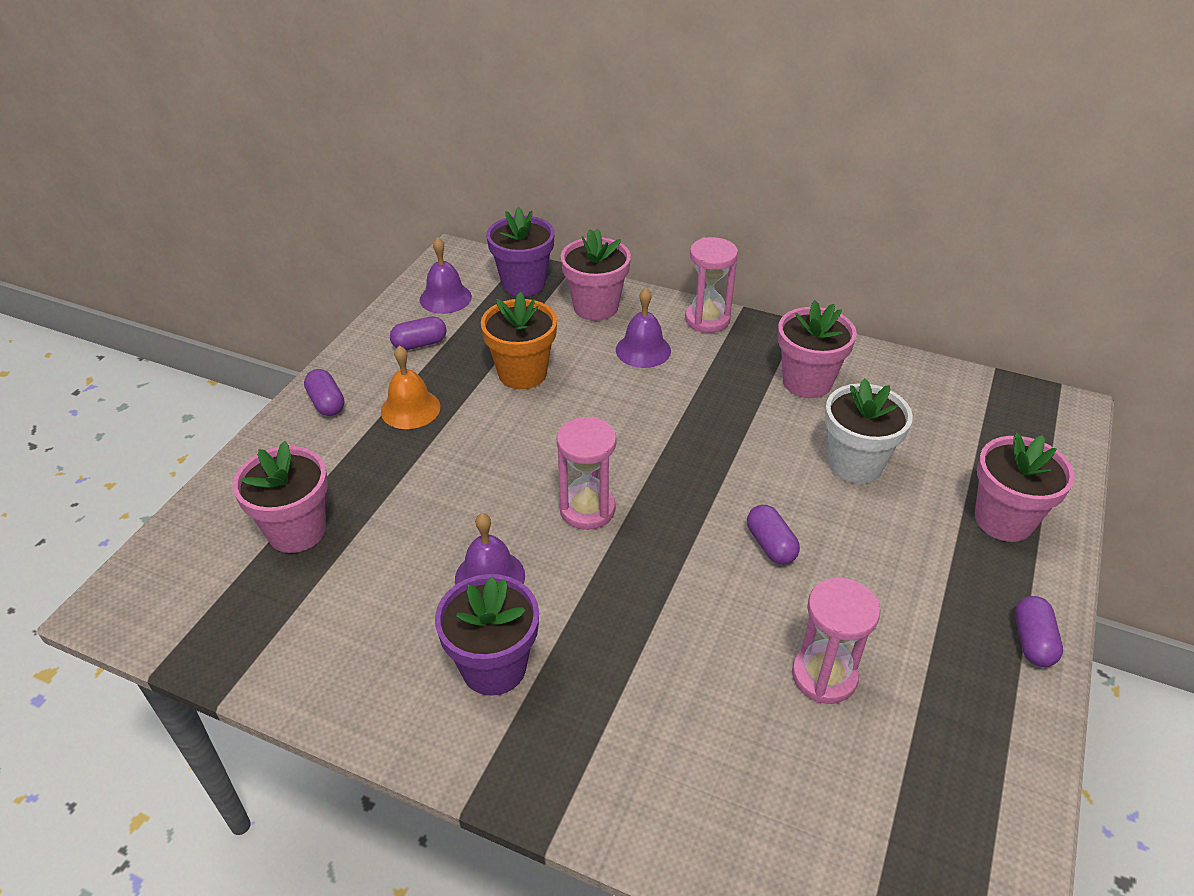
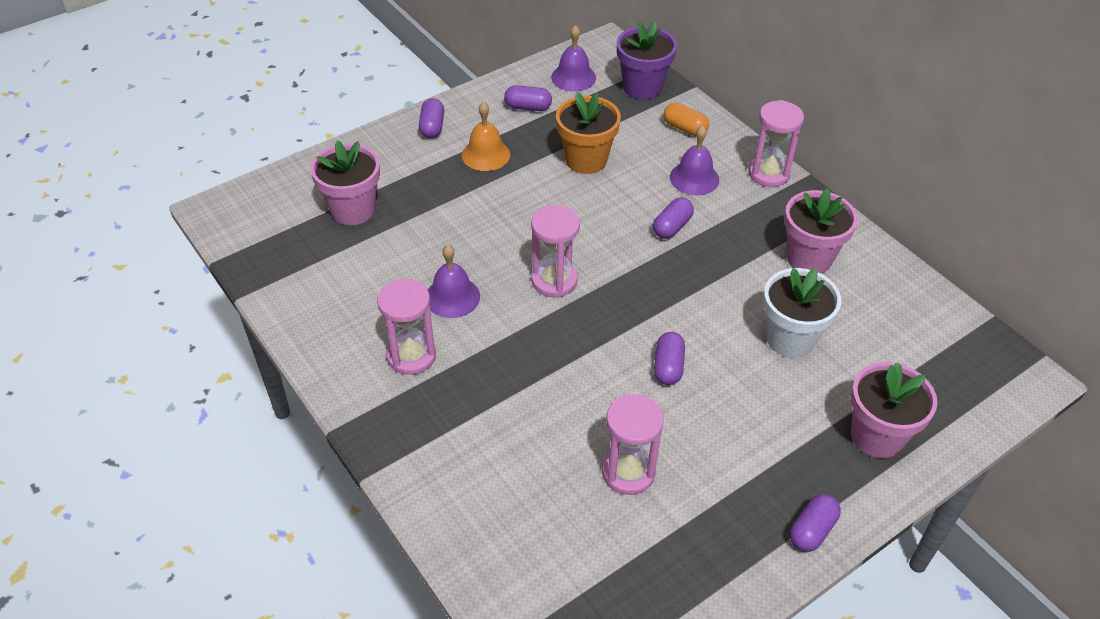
camera: 30 degrees right, 5 degrees up
(494, 667) = (411, 356): purple flower pot -> pink hourglass
(595, 307) = (684, 128): pink flower pot -> orange capsule
(660, 405) = (672, 227): none -> purple capsule

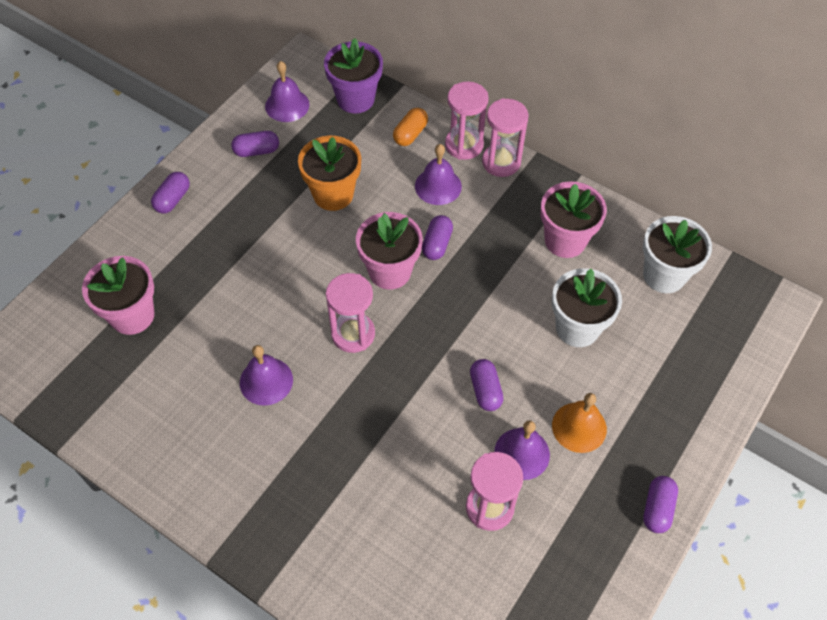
camera: 20 degrees left, 10 degrees up
(411, 356) = (253, 456): pink hourglass -> pink hourglass (464, 145)
(432, 127) = (173, 199): purple capsule -> purple capsule turned 45 degrees clockwise
(486, 154) = (237, 216): orange bell -> orange bell (579, 427)
(683, 434) = (522, 453): none -> purple bell
(684, 128) = (410, 134): orange capsule -> orange capsule turned 75 degrees counterclockwise
(877, 436) = (678, 400): pink flower pot -> pink flower pot (390, 271)
(906, 317) = (664, 275): none -> white flower pot

